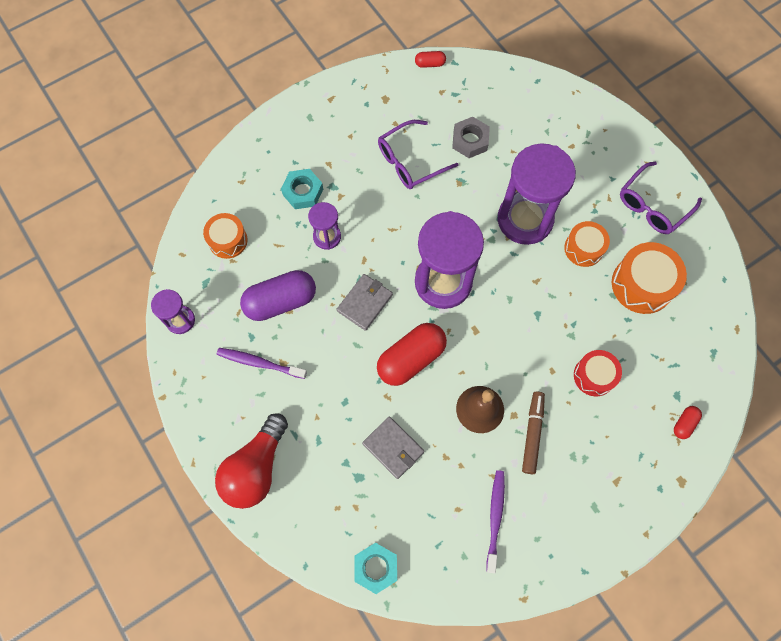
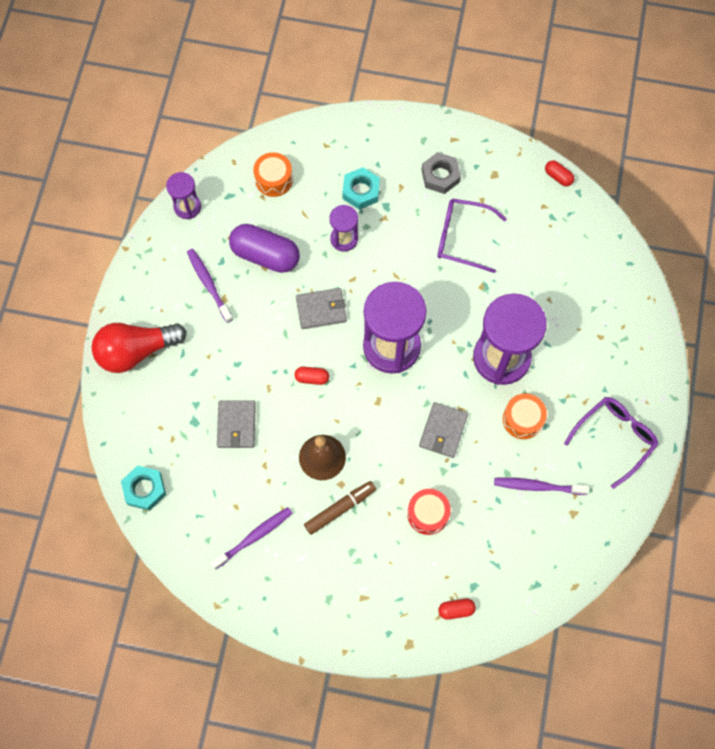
camera: 45 degrees right, 0 degrees up
(411, 359) = (312, 378): red capsule -> red capsule, size x0.46
(470, 140) = (524, 262): grey nut -> grey nut (440, 176)
(541, 307) = (443, 431): none -> grey wallet
(642, 284) = (537, 486): orange drum -> purple toothbrush
(653, 205) = (614, 438): purple glasses -> purple glasses turned 135 degrees clockwise

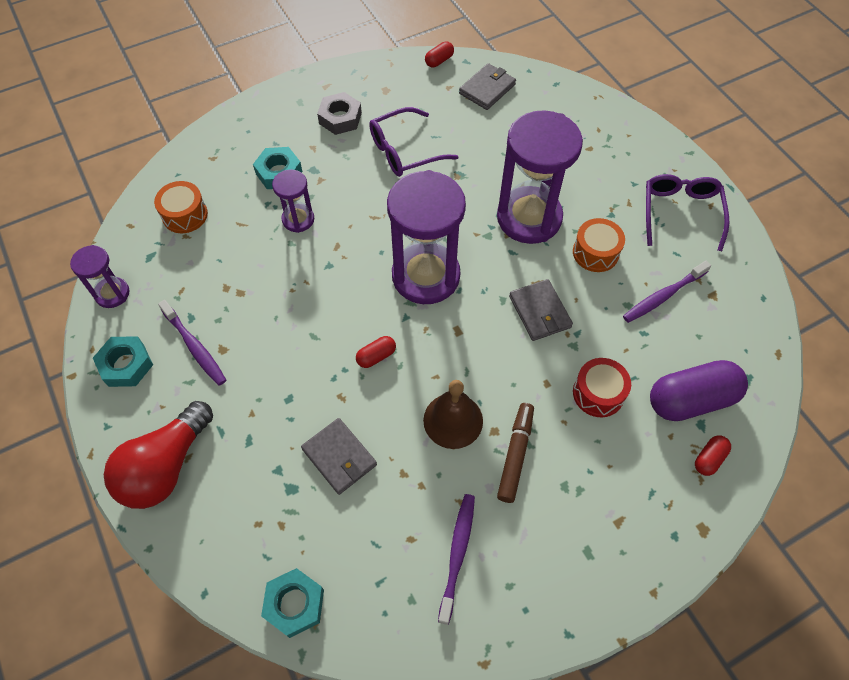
camera: 40 degrees left, 10 degrees down
(160, 265) = (126, 365): none -> turquoise nut
(209, 284) = (195, 347): purple toothbrush -> purple toothbrush turned 150 degrees counterclockwise
(265, 255) = (232, 282): purple capsule -> purple capsule (691, 400)
(321, 310) = (330, 291): grey wallet -> grey wallet (487, 89)
(558, 177) = (439, 61): red capsule -> red capsule turned 45 degrees counterclockwise

